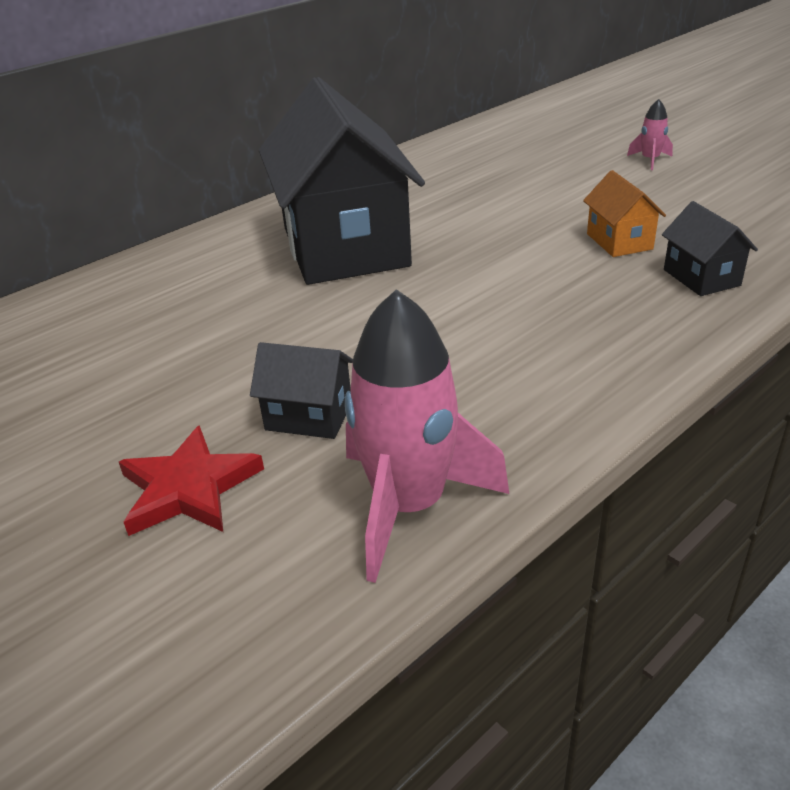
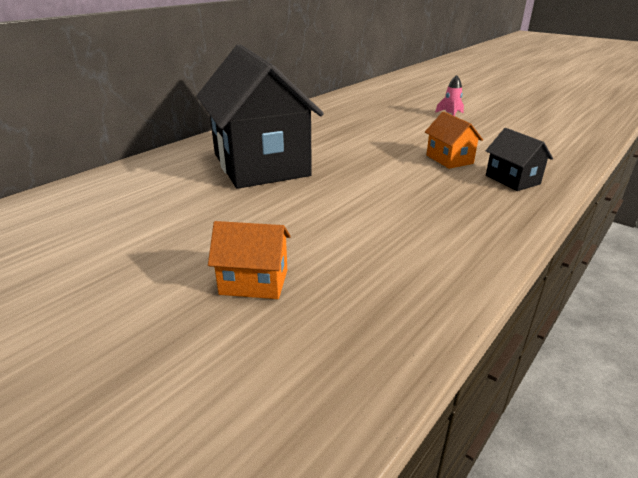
camera: 10 degrees left, 5 degrees down
(189, 488) = (156, 347): red star -> none
(309, 416) = (254, 282): black house -> orange house
(409, 506) = (353, 352): pink rocket -> none

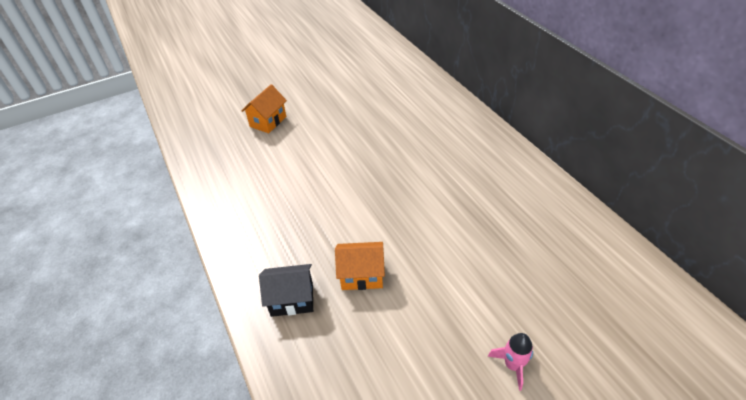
camera: 115 degrees right, 15 degrees up
(260, 164) = (414, 146): black house -> none

